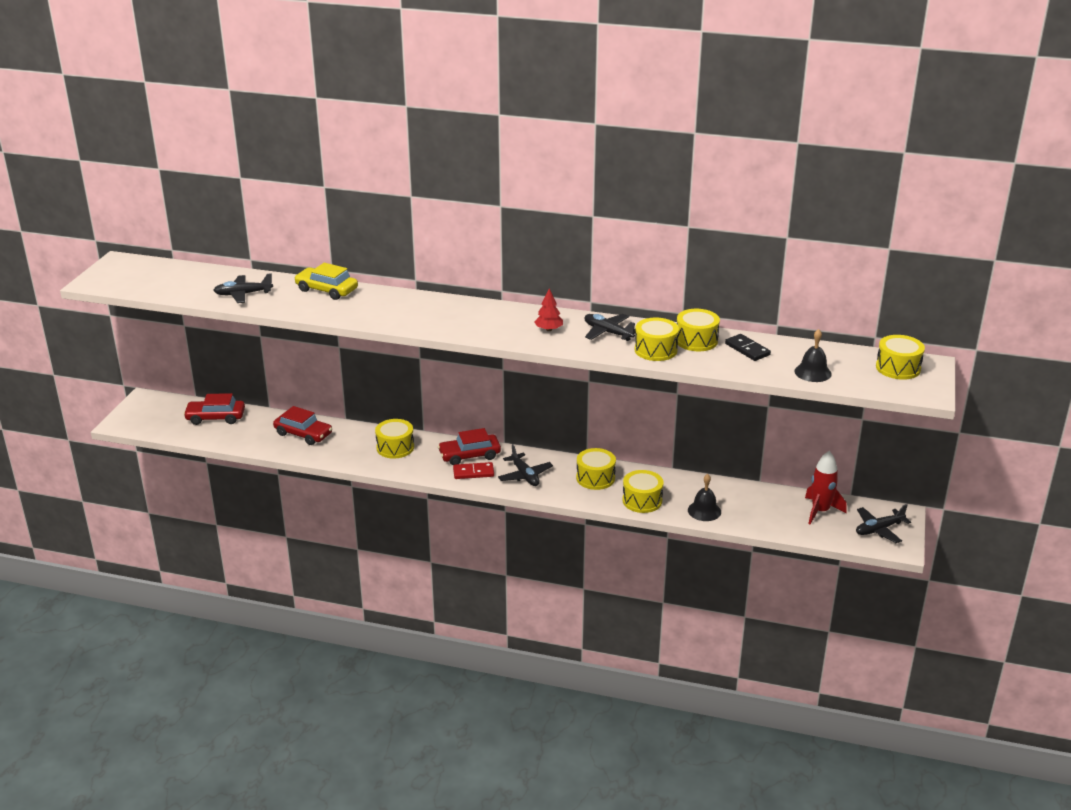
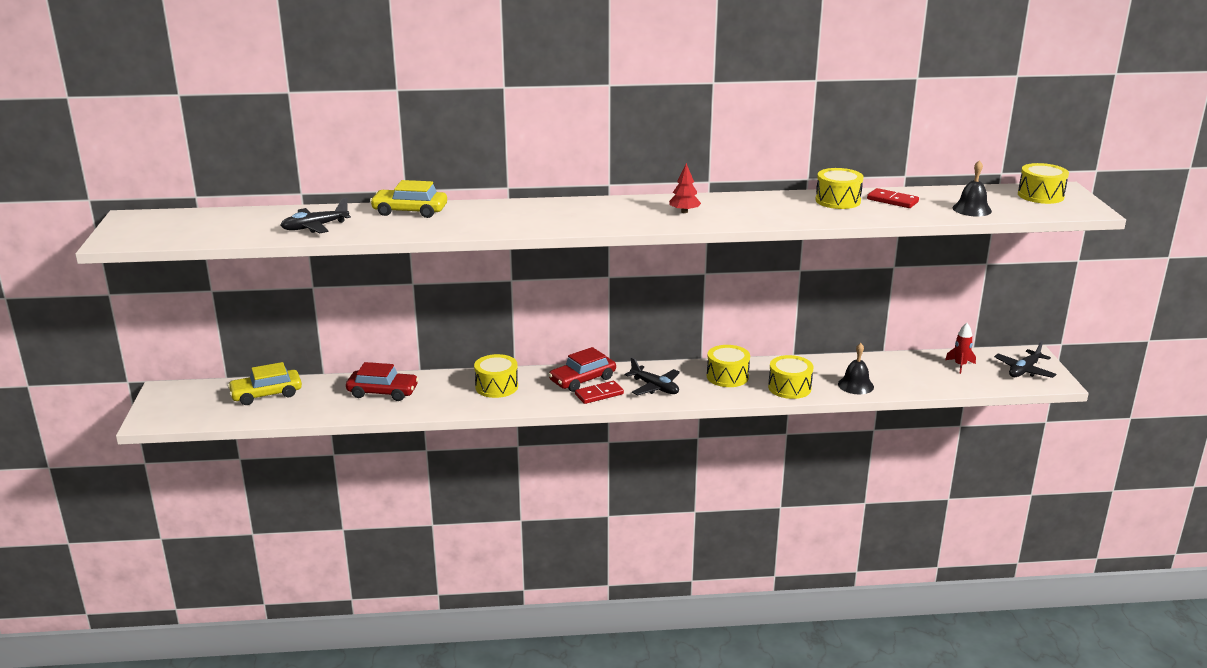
camera: 20 degrees left, 5 degrees down
(215, 417) = (266, 394): red car -> yellow car
(608, 332) = (746, 206): black plane -> none
(655, 350) = (808, 213): yellow drum -> none
(747, 349) = (892, 200): black domino -> red domino
(820, 511) = (960, 365): red rocket -> red rocket, size x0.64

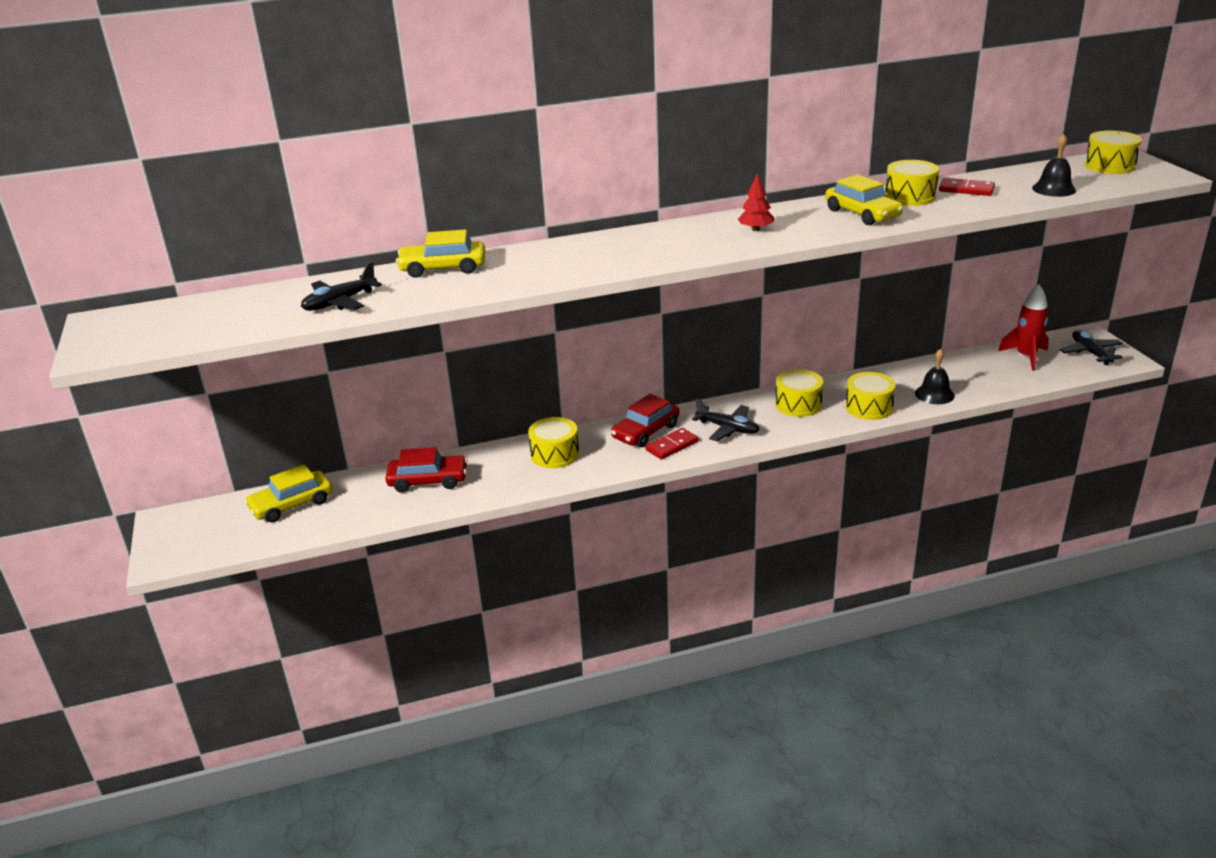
camera: 10 degrees left, 5 degrees up
(785, 210) = (862, 214): none -> yellow car
(960, 365) = (1026, 357): red rocket -> red rocket, size x1.56
(1024, 370) = (1090, 353): black plane -> black plane turned 135 degrees clockwise

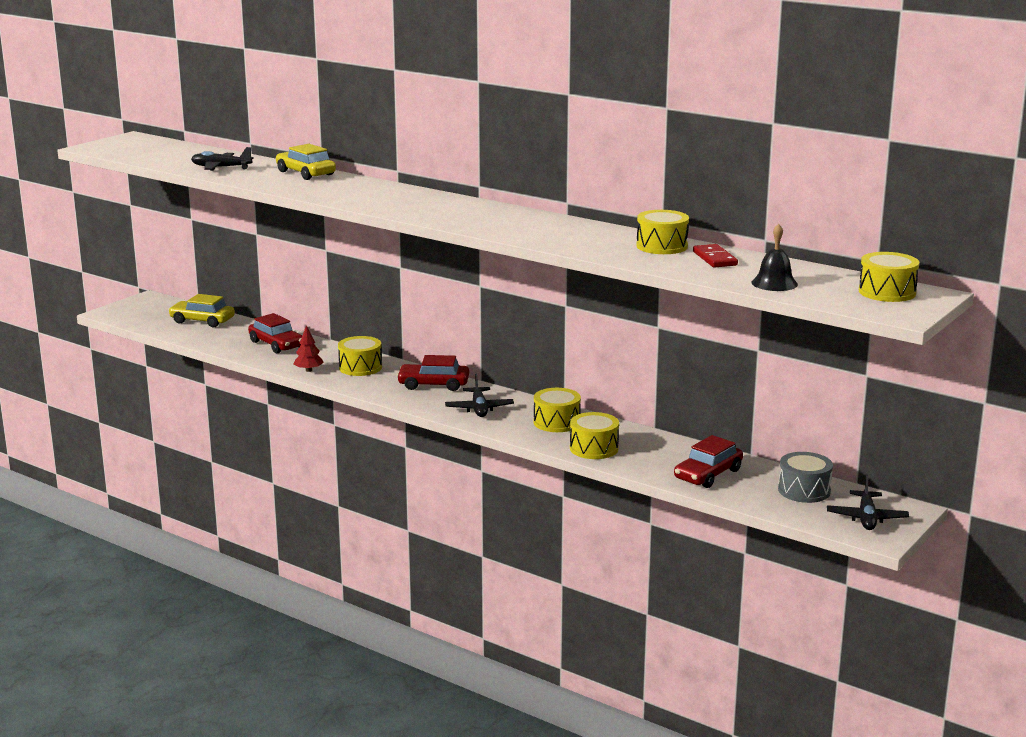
camera: 50 degrees right, 10 degrees down
(672, 446) = (425, 398): red domino -> none
(756, 229) = (504, 221): red tree -> red tree (309, 370)
(862, 214) = (593, 240): yellow car -> none
(934, 394) = (660, 468): black bell -> none
(964, 380) = (708, 474): none -> red car
(1026, 357) = (804, 490): red rocket -> grey drum
(1090, 353) = (866, 518): black plane -> black plane turned 150 degrees clockwise

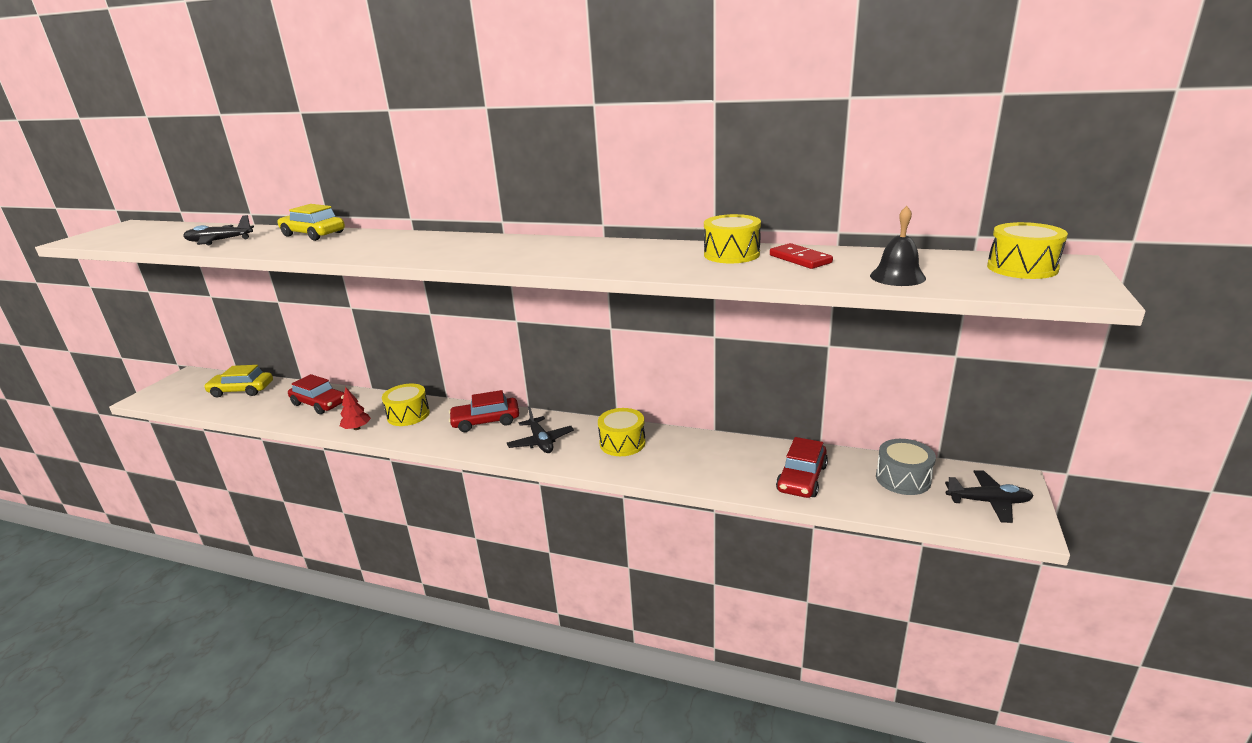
camera: 15 degrees left, 5 degrees up
(594, 448) = (675, 468): yellow drum -> none
(866, 518) = (988, 502): black plane -> black plane turned 75 degrees counterclockwise

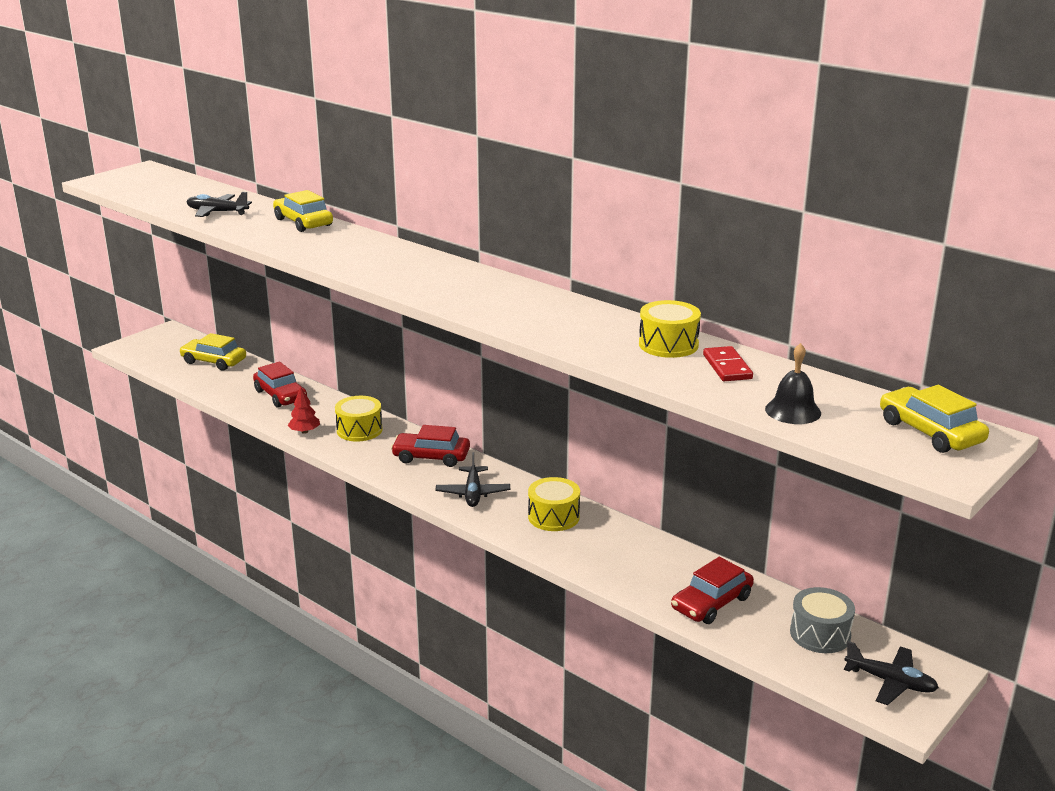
camera: 20 degrees right, 0 degrees up
(1022, 268) = (930, 432): yellow drum -> yellow car

